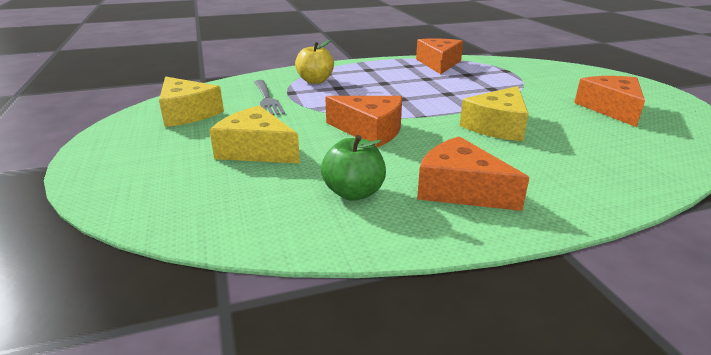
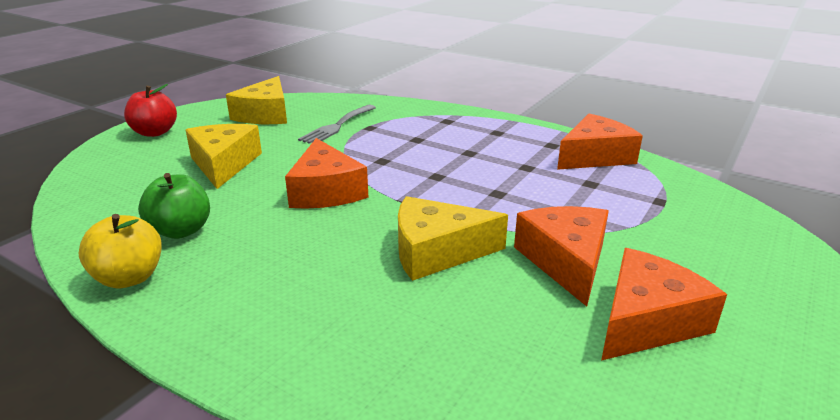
camera: 50 degrees right, 0 degrees up
(117, 161) = (155, 132): none -> red apple
(315, 81) = (416, 125): yellow apple -> yellow apple (129, 278)
(460, 189) = (236, 279): orange cheese -> orange cheese (566, 261)

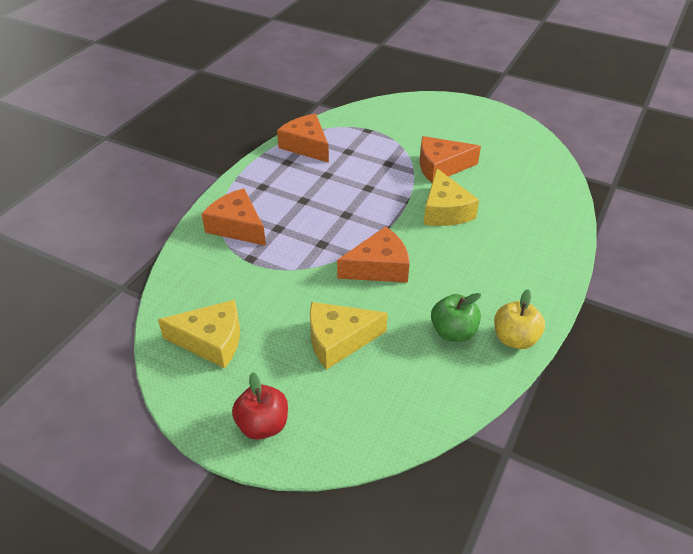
camera: 95 degrees left, 15 degrees up
(337, 126) = (247, 280): grey fork -> none
(647, 321) = (482, 149): orange cheese -> orange cheese (237, 226)

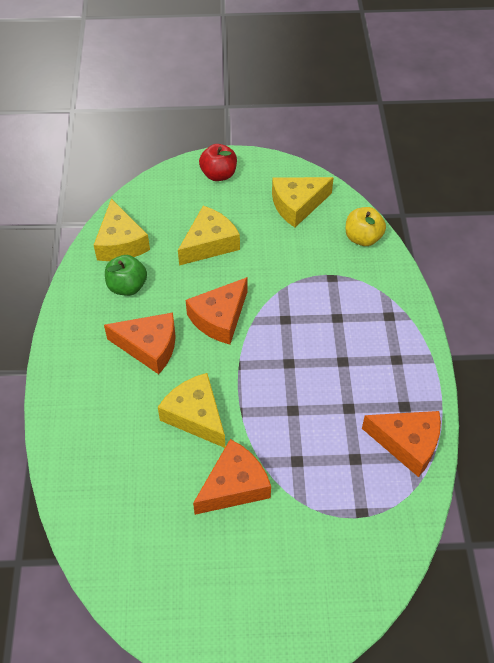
camera: 150 degrees right, 10 degrees up
(237, 226) = (373, 302): orange cheese -> orange cheese (149, 347)
(437, 386) = (120, 243): none -> yellow cheese
(515, 339) = (76, 302): yellow apple -> yellow apple (363, 238)

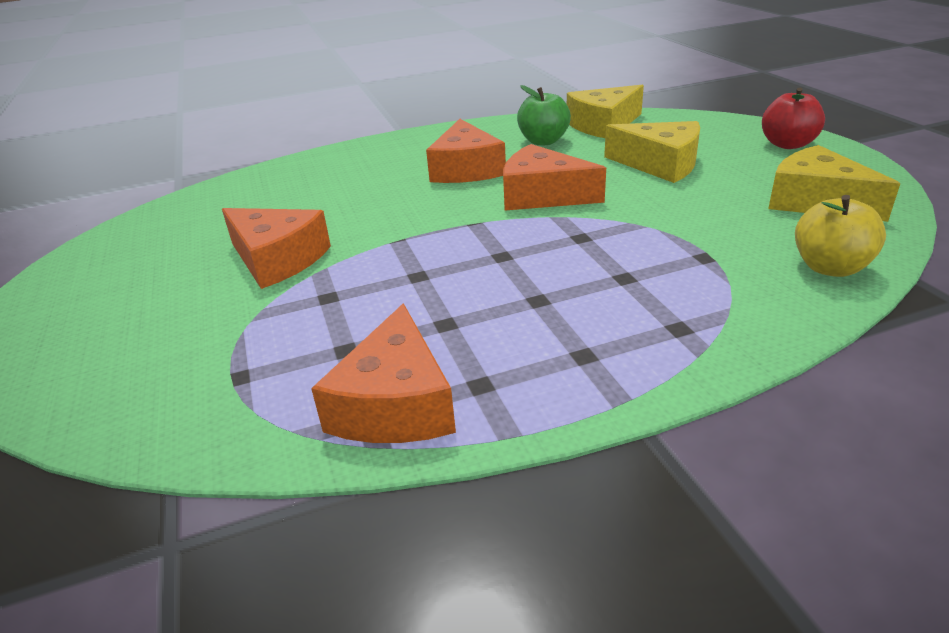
camera: 75 degrees right, 20 degrees down
(196, 416) = (378, 214): yellow cheese -> none

